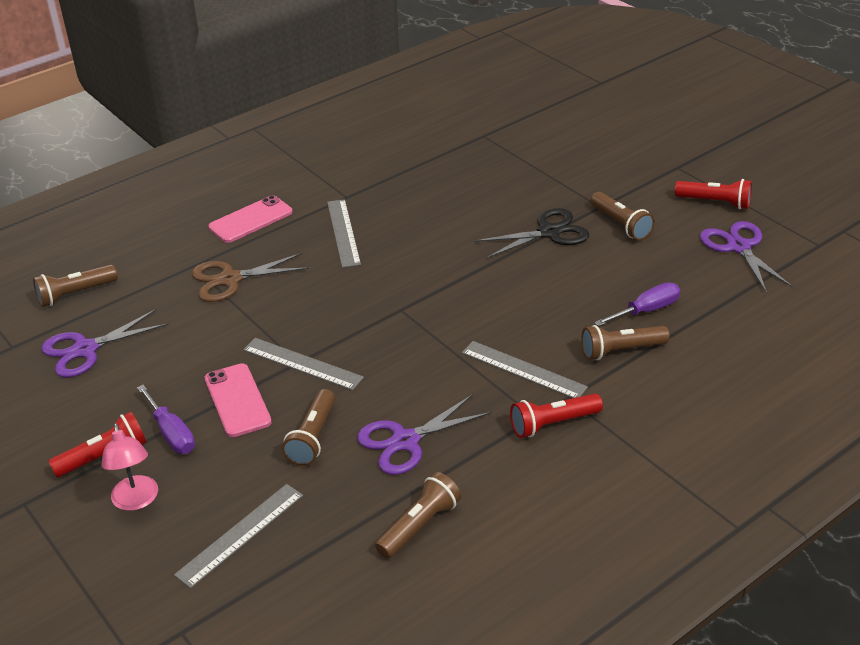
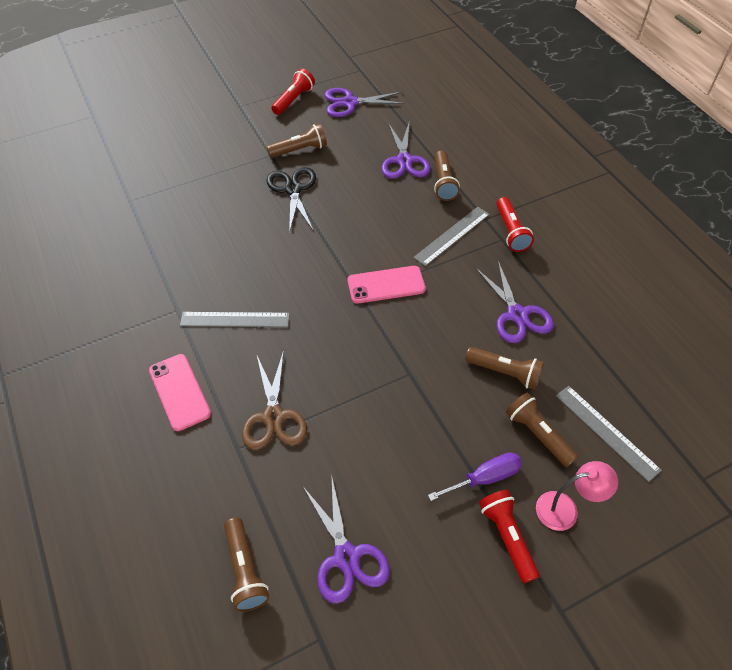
camera: 80 degrees left, 15 degrees up
(237, 400) = (450, 423): pink phone -> pink phone (386, 285)
(302, 363) = (413, 370): grey ruler -> none
(419, 526) = (602, 319): brown flashlight -> brown flashlight (538, 434)
(646, 310) = (404, 161): purple screwdriver -> purple scissors

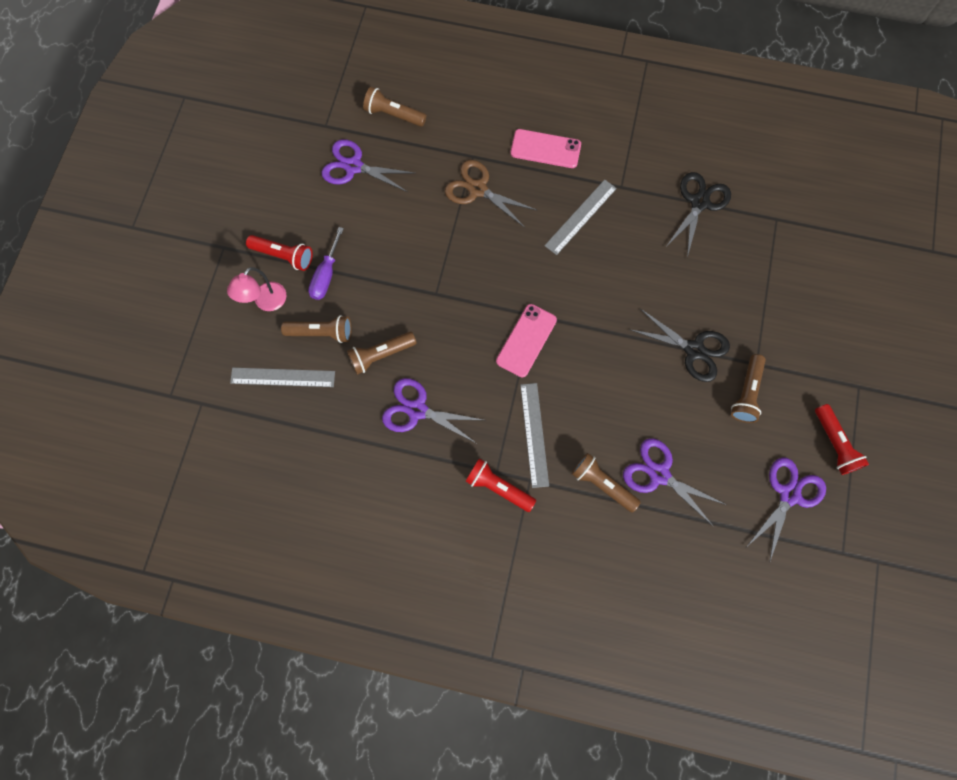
camera: 130 degrees right, 20 degrees up
(152, 251) = (699, 202): none -> black scissors

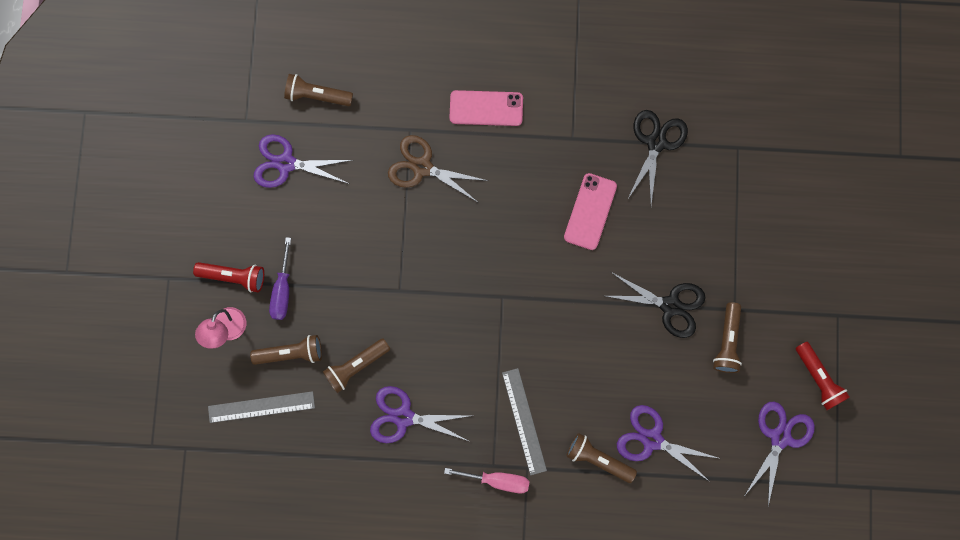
camera: 10 degrees left, 5 degrees up
(498, 487) = (497, 480): red flashlight -> pink screwdriver
(526, 340) = (500, 325): pink phone -> pink phone (590, 211)
(580, 216) = (535, 180): grey ruler -> none

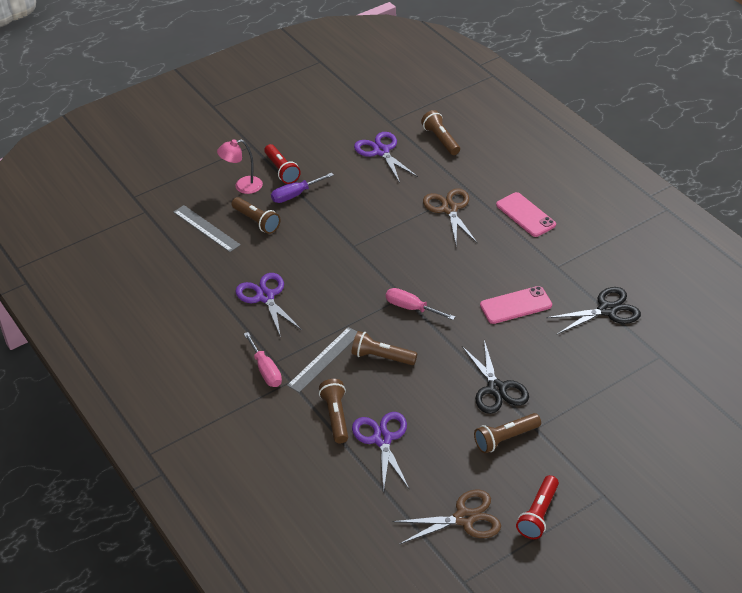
camera: 55 degrees right, 35 degrees down
(356, 366) = (278, 255): brown flashlight -> brown flashlight (382, 357)
(522, 301) = (411, 308): none -> pink screwdriver
(780, 437) = (464, 518): purple scissors -> brown scissors

